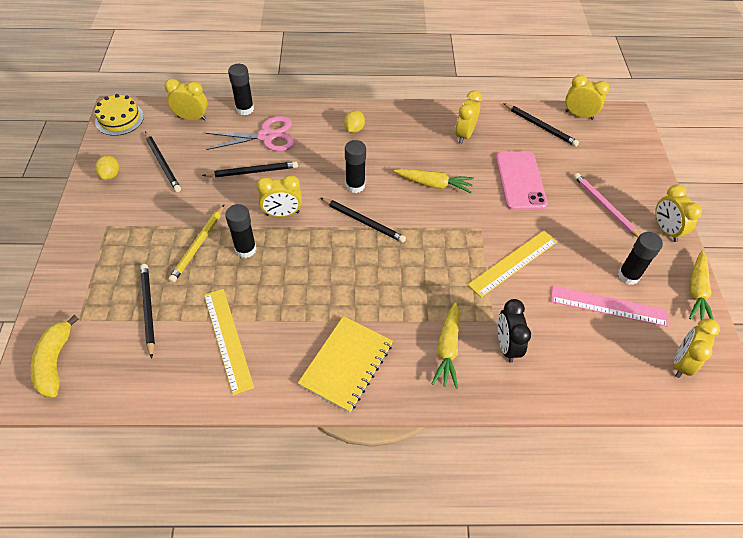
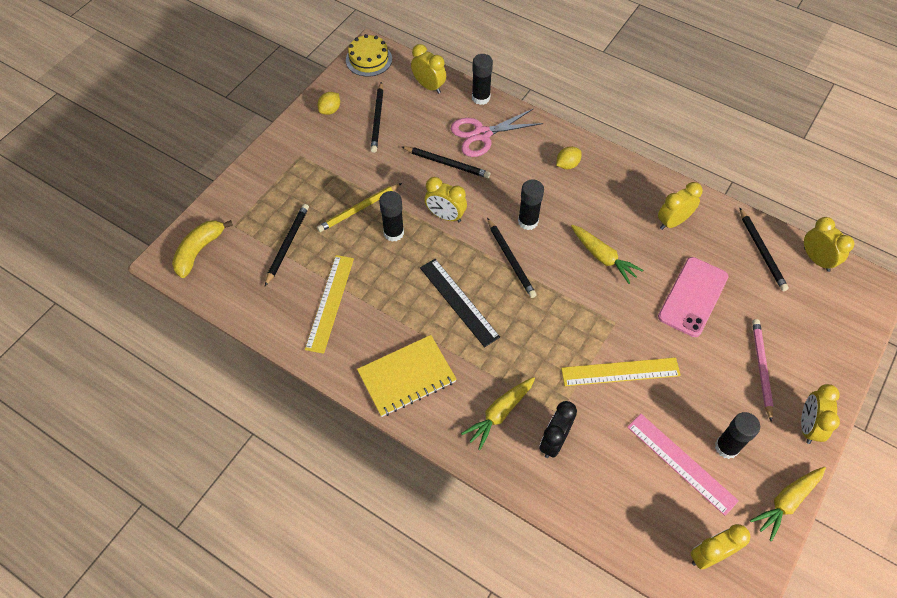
camera: 35 degrees right, 5 degrees up
(266, 136) = (482, 134): pink scissors -> pink scissors turned 135 degrees clockwise
(345, 276) = (459, 301): none -> black ruler

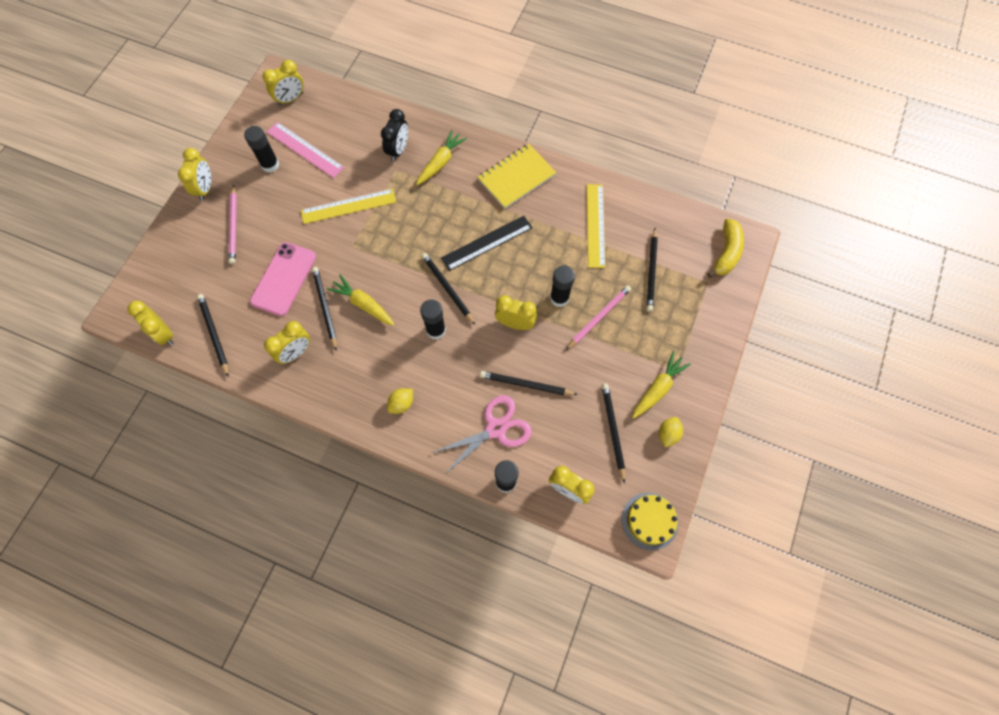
camera: 170 degrees right, 10 degrees up
(359, 209) = (598, 317): yellow pencil -> pink pencil
(459, 301) = (487, 243): black ruler -> black ruler turned 75 degrees counterclockwise
(644, 260) = (325, 307): none -> black pencil
(786, 502) = (232, 136): yellow carrot -> yellow carrot (658, 388)

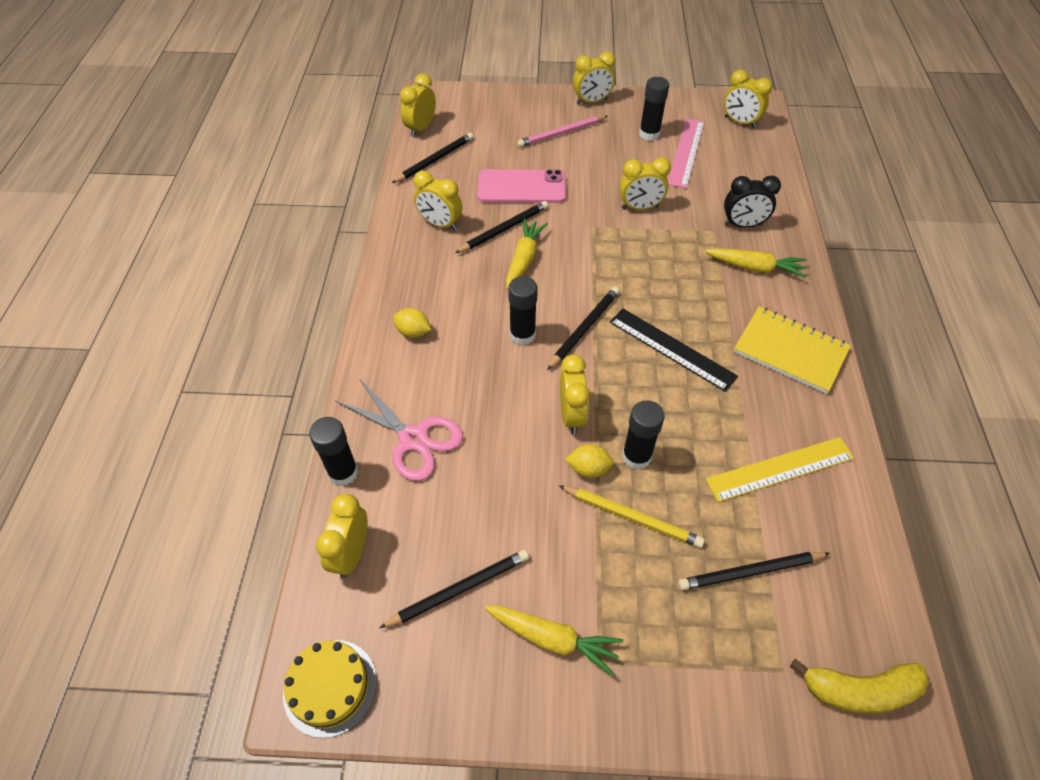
camera: 70 degrees right, 15 degrees down
(348, 206) = (640, 207): yellow ruler -> yellow clock
(526, 385) = (488, 454): black pencil -> none
(598, 317) = (632, 517): pink pencil -> yellow pencil
(668, 434) = (481, 677): yellow lemon -> yellow lemon (588, 469)

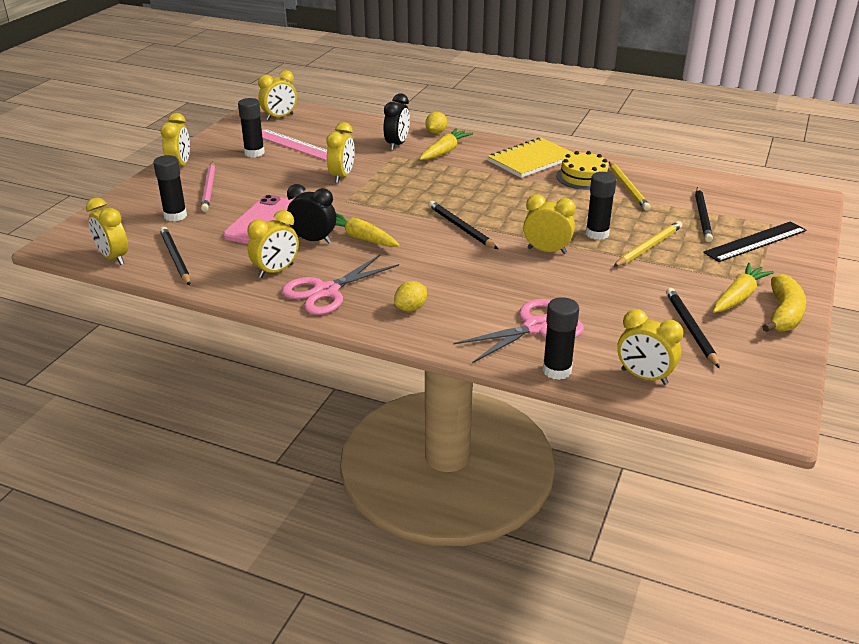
camera: 70 degrees left, 20 degrees down
(330, 687) = (765, 404): yellow cake -> yellow cake (583, 177)
(420, 266) = (326, 291): none -> pink scissors
(504, 229) = (313, 240): black pencil -> black clock
(522, 335) = (450, 255): black glue stick -> black glue stick (175, 216)
(588, 469) = (600, 254): yellow lemon -> yellow lemon (436, 132)
(671, 349) = (504, 199): black ruler -> black ruler (755, 242)
(780, 469) = (628, 188): yellow ruler -> yellow pencil
(859, 690) = (786, 205): yellow banana -> yellow banana (783, 314)

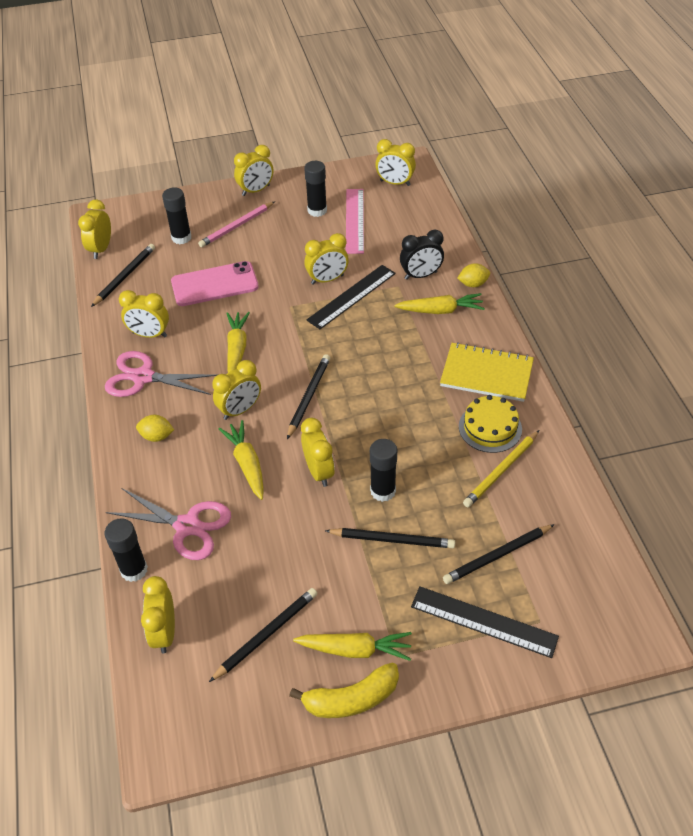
camera: 55 degrees right, 15 degrees up
(313, 240) = (210, 326): black clock -> none
(377, 174) = (352, 296): none -> black ruler
(434, 260) = (240, 410): none -> yellow clock
(499, 277) = (247, 463): none -> yellow carrot
(648, 247) = (392, 539): yellow pencil -> black pencil

